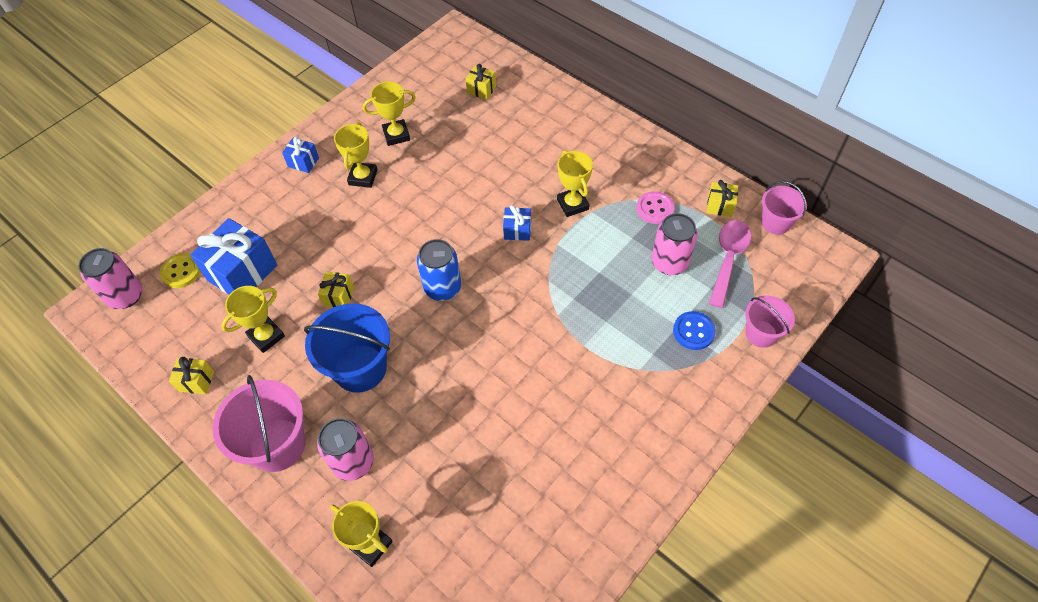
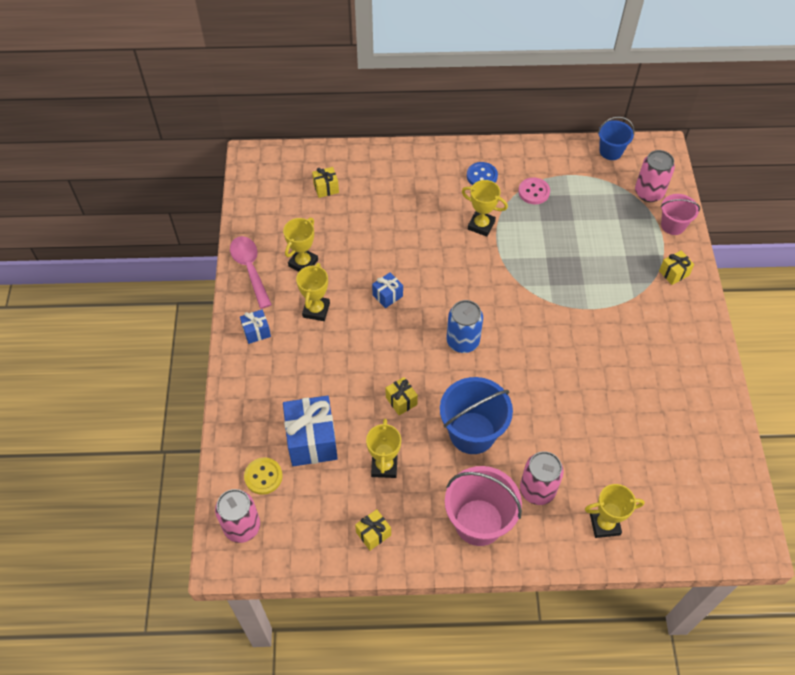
camera: 45 degrees left, 0 degrees up
(363, 177) = (316, 310): yellow trophy -> yellow trophy turned 45 degrees clockwise
(517, 230) = (466, 268): blue gift -> blue gift (387, 295)
(669, 263) = (579, 220): pink can -> pink can (649, 193)
(693, 331) = (637, 252): blue button -> blue button (482, 176)
(719, 206) = (569, 163): yellow gift -> yellow gift (674, 273)
(728, 259) = (609, 193): pink spoon -> pink spoon (250, 269)
(775, 223) = (610, 151): pink bucket -> blue bucket

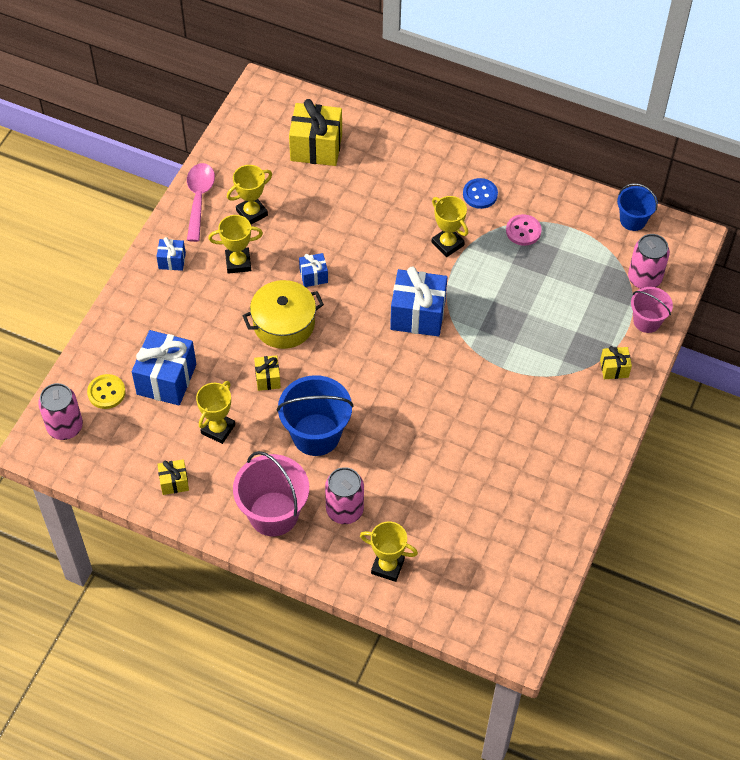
camera: 25 degrees right, 0 degrees up
(316, 310) = (238, 263): yellow trophy -> yellow trophy turned 45 degrees clockwise
(326, 188) = (316, 147): yellow gift -> yellow gift, size x1.99
(386, 347) = (284, 324): none -> yellow pot
(462, 341) = (359, 348): blue can -> none
(493, 293) = (418, 315): none -> blue gift

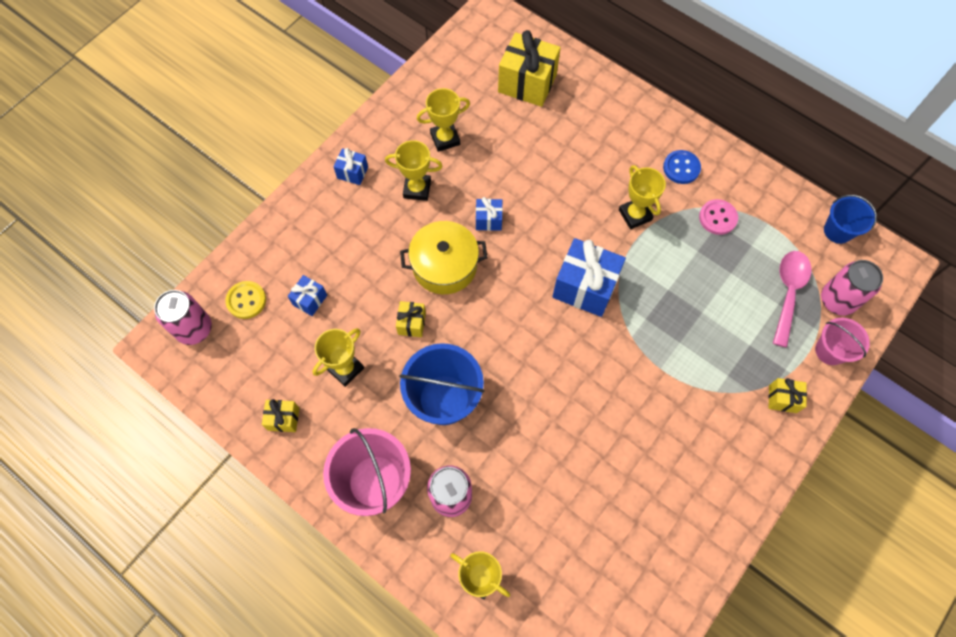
camera: 15 degrees right, 10 degrees up
(166, 379) = (310, 300): blue gift -> blue gift, size x0.50
(199, 199) = (397, 113): pink spoon -> pink spoon (788, 292)

